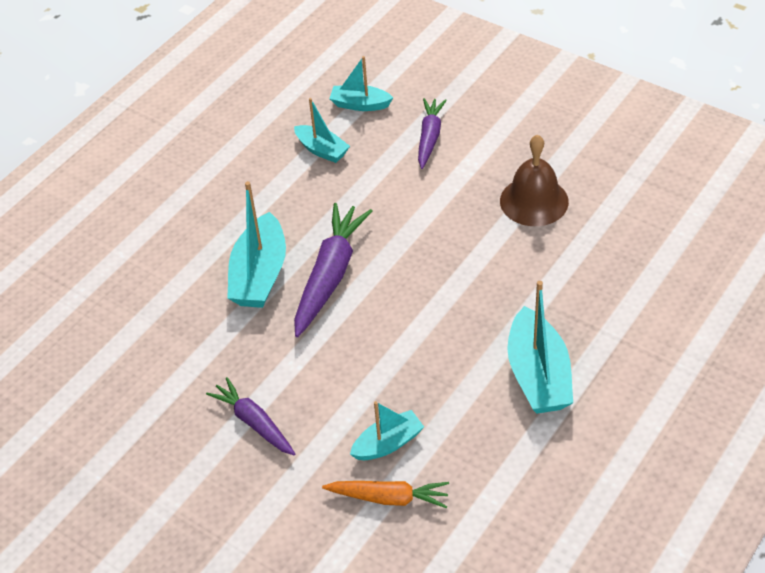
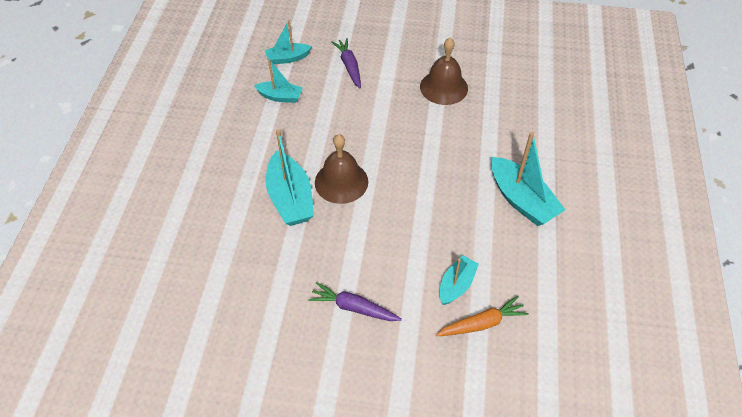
camera: 30 degrees left, 5 degrees up
(330, 276) = (341, 182): purple carrot -> brown bell

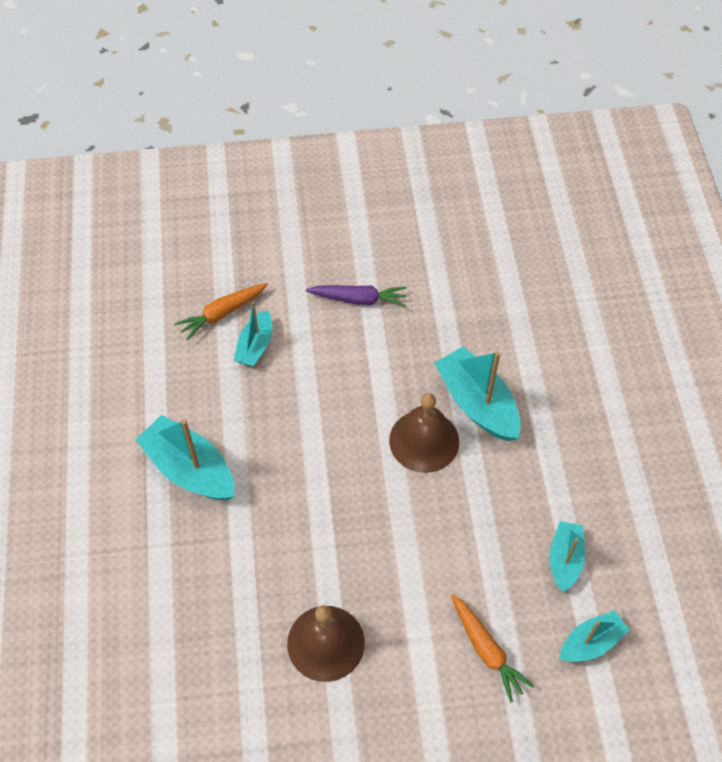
camera: 165 degrees right, 5 degrees up
(280, 97) = (564, 559): turquoise boat -> turquoise boat turned 105 degrees clockwise
(349, 66) = (486, 650): purple carrot -> orange carrot

